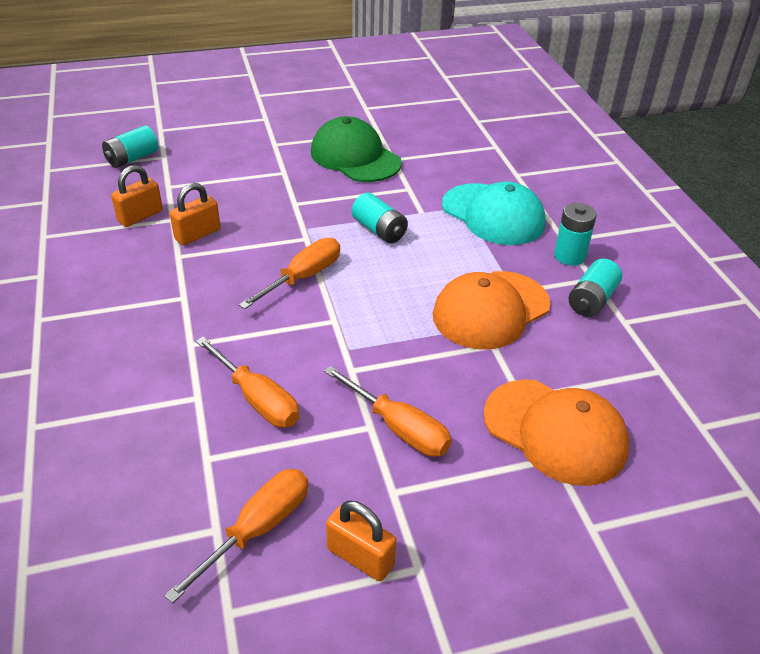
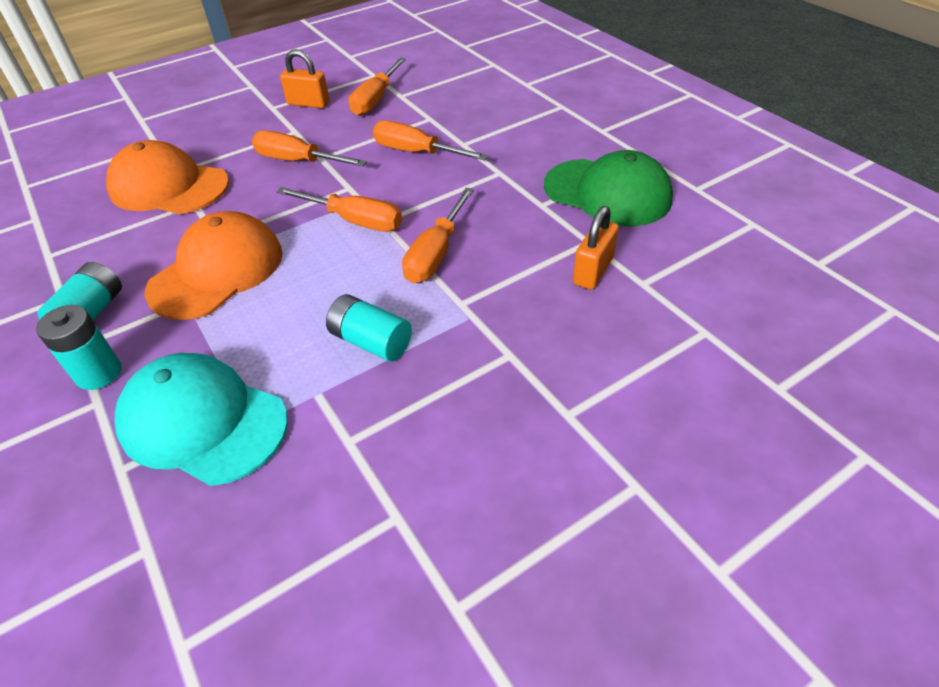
camera: 165 degrees right, 5 degrees up
(132, 158) = (817, 368): turquoise battery -> none
(140, 216) = (684, 275): orange padlock -> none
(355, 157) = (469, 496): green cap -> green cap (607, 193)
(358, 326) = (355, 221): none -> orange screwdriver

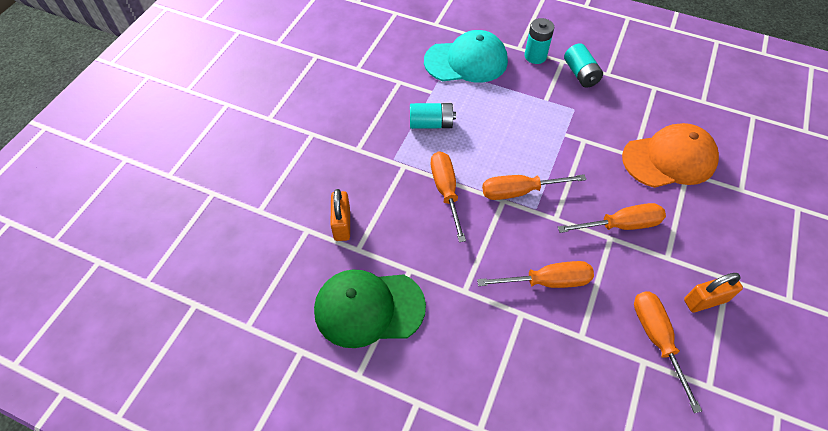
camera: 145 degrees right, 10 degrees up
(217, 271) = (554, 121): orange cap -> none

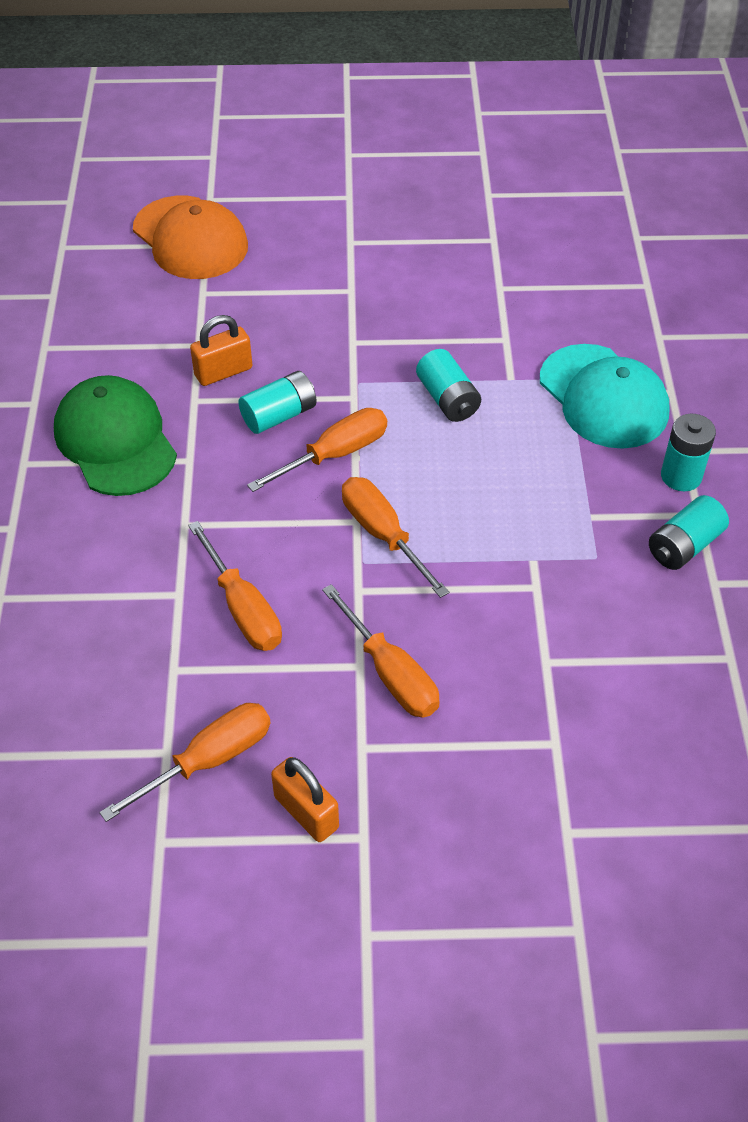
camera: 65 degrees right, 5 degrees down
(398, 208) = (279, 415): none -> turquoise battery
(669, 159) = (569, 712): orange cap -> orange cap (190, 238)

